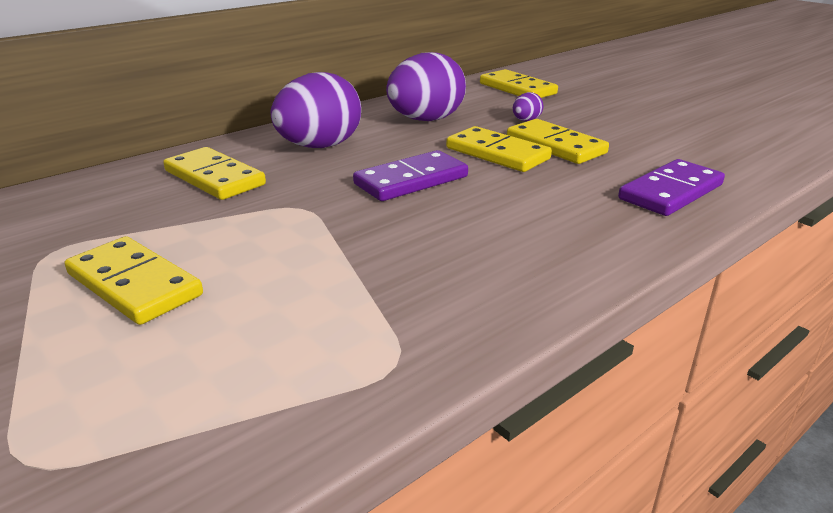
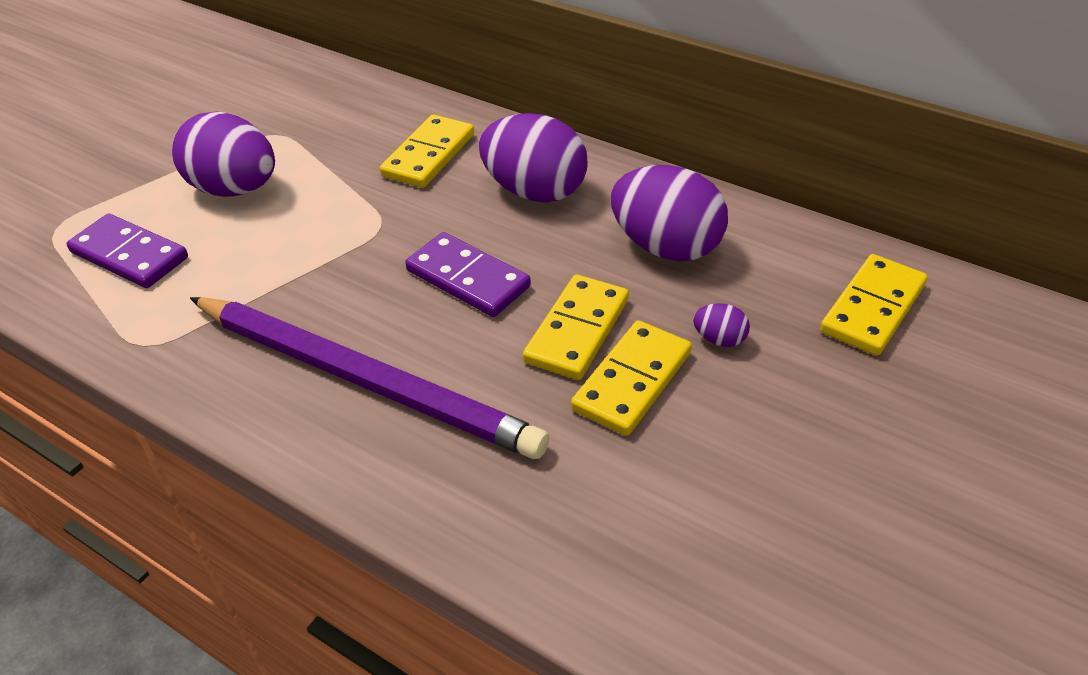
camera: 75 degrees right, 15 degrees up
(134, 284) = (235, 189): yellow domino -> purple egg
(517, 232) = (364, 379): none -> purple pencil
(671, 192) = (513, 510): purple domino -> purple domino (129, 255)

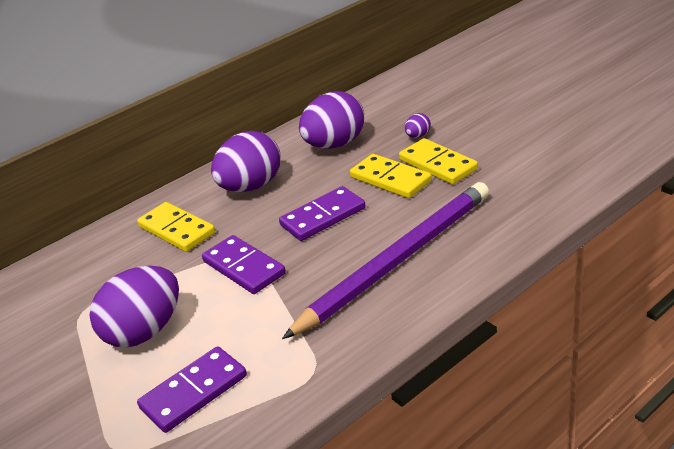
camera: 70 degrees left, 10 degrees down
(350, 233) = (244, 267): none -> purple domino
(872, 308) = (415, 93): yellow domino -> none

